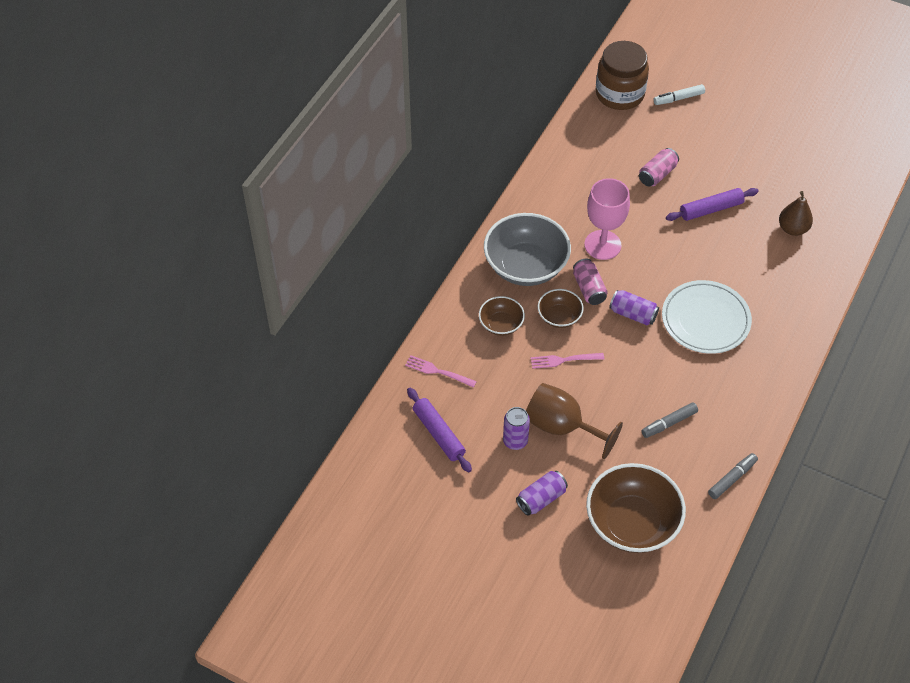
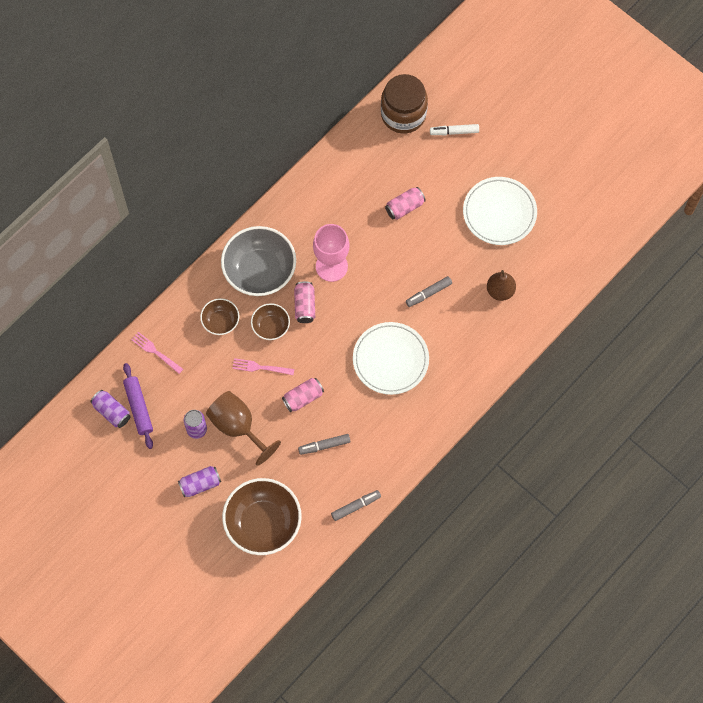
camera: 15 degrees right, 15 degrees up
(624, 379) = (303, 398): none -> pink can
(633, 314) = (332, 339): purple can -> purple can (112, 412)
(711, 209) = (437, 254): purple rolling pin -> none
(718, 247) = (428, 293): none -> grey marker
(758, 159) = (499, 212): none -> white plate

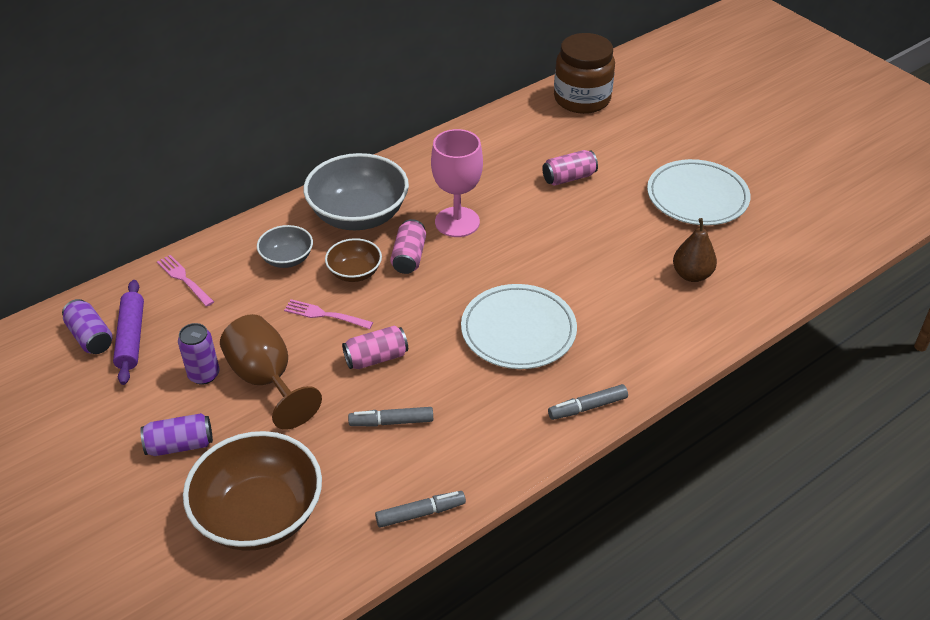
camera: 10 degrees right, 25 degrees down
(220, 321) = (287, 259): brown bowl -> grey bowl
(428, 293) = (587, 265): grey marker -> grey marker (587, 407)
(454, 132) = (644, 119): white marker -> none

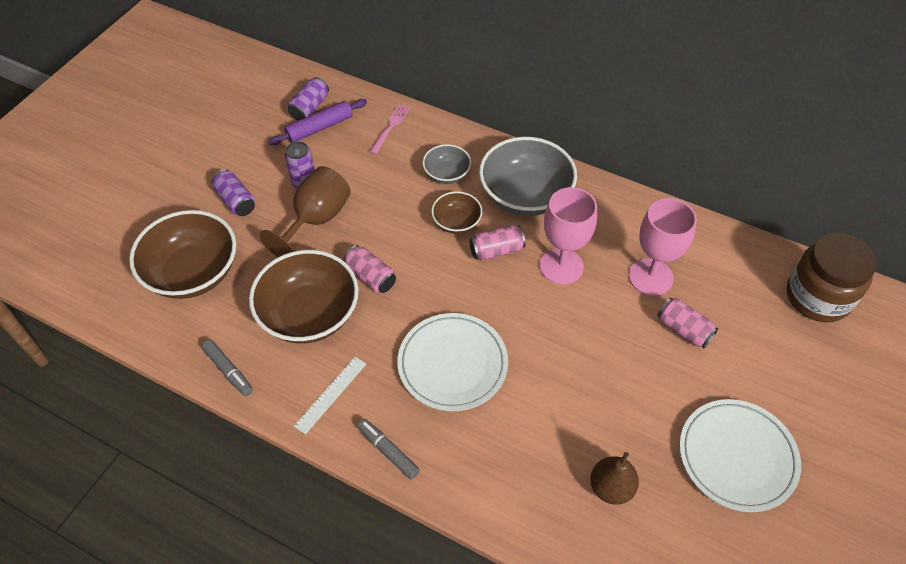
camera: 65 degrees right, 10 degrees up
(325, 315) = (399, 224): pink fork -> none
(391, 422) = (309, 315): grey marker -> brown bowl
(500, 432) = (331, 394): none -> white ruler
(505, 175) = (650, 277): none -> pink goblet

